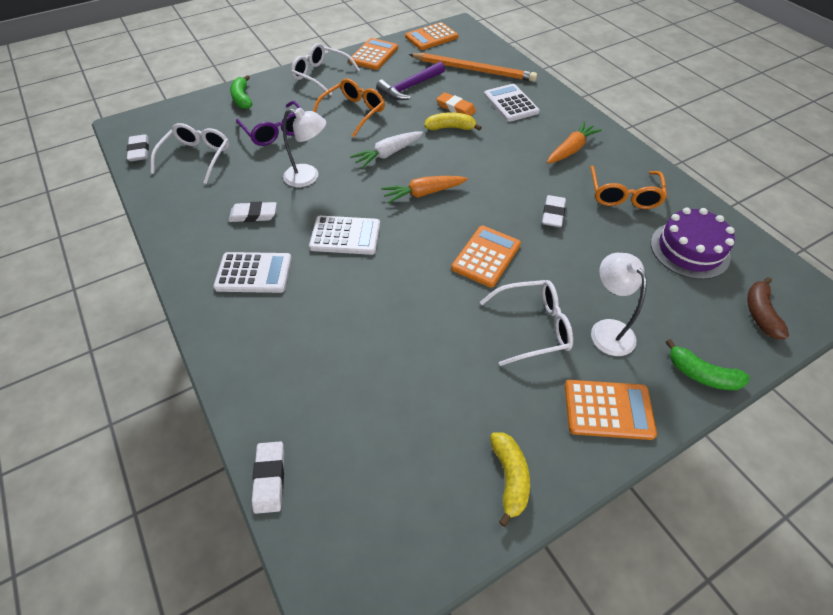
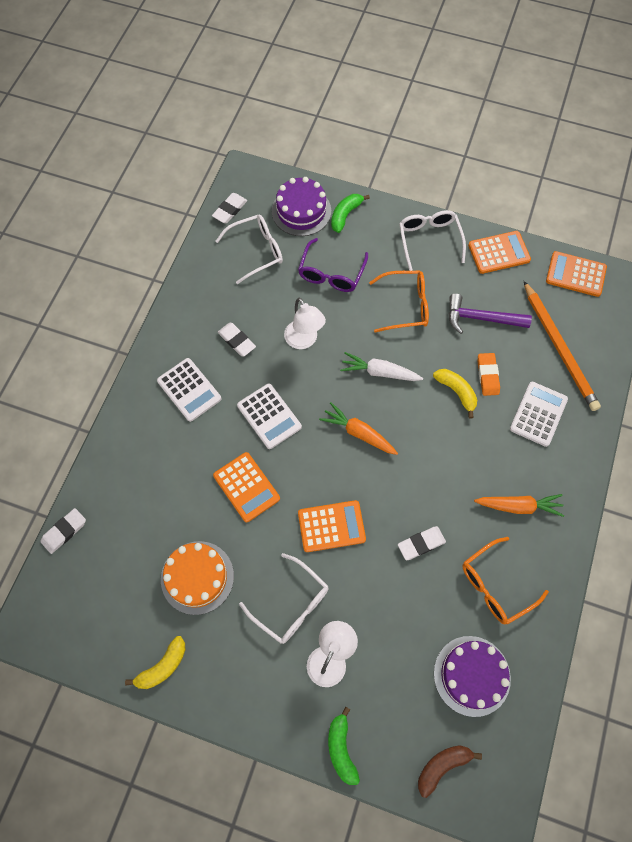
camera: 50 degrees right, 15 degrees up
(204, 116) = (301, 211): none -> purple cake
(441, 383) = (197, 577): none -> orange cake
(608, 410) = (259, 698): orange calculator -> orange calculator (246, 487)

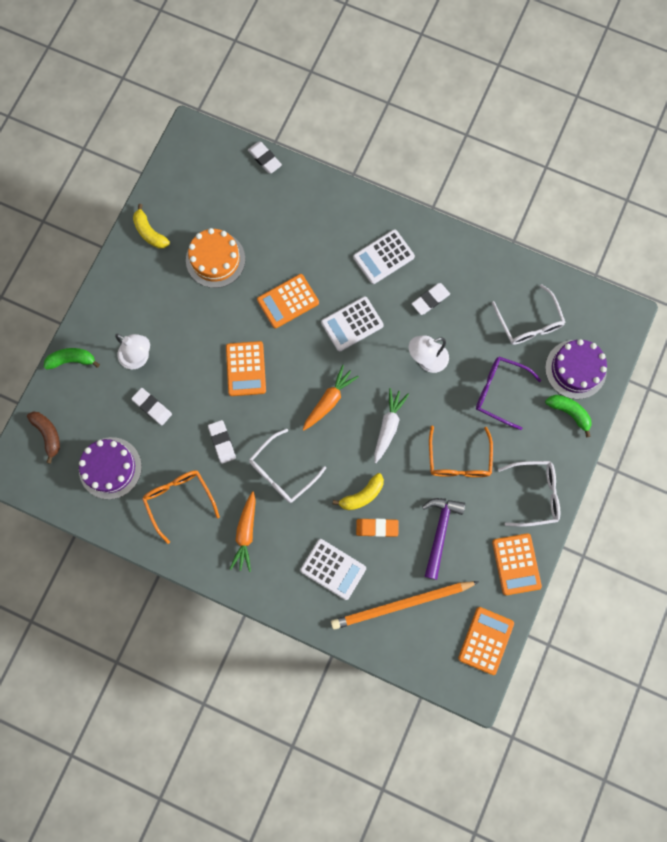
camera: 95 degrees right, 10 degrees up
(230, 210) = (579, 300): white eraser -> white eraser (152, 407)
(291, 604) = (184, 331): white glasses -> white glasses (282, 472)

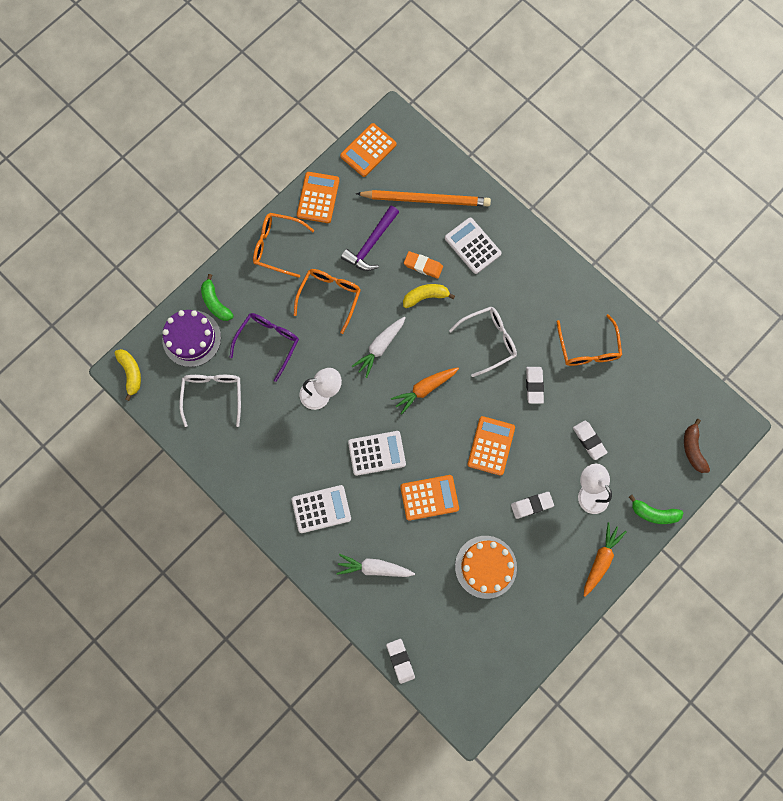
camera: 160 degrees left, 0 degrees up
(110, 468) = (642, 398): purple cake -> none
(150, 232) = (542, 620): yellow banana -> yellow banana (131, 373)
(246, 533) = (537, 300): orange carrot -> orange carrot (600, 559)
(316, 224) = (374, 567): none -> white carrot
(430, 300) = (294, 450): white eraser -> white eraser (531, 505)
(499, 392) = (268, 342): purple glasses -> purple glasses turned 105 degrees counterclockwise
(535, 494) = (277, 246): white glasses -> orange glasses

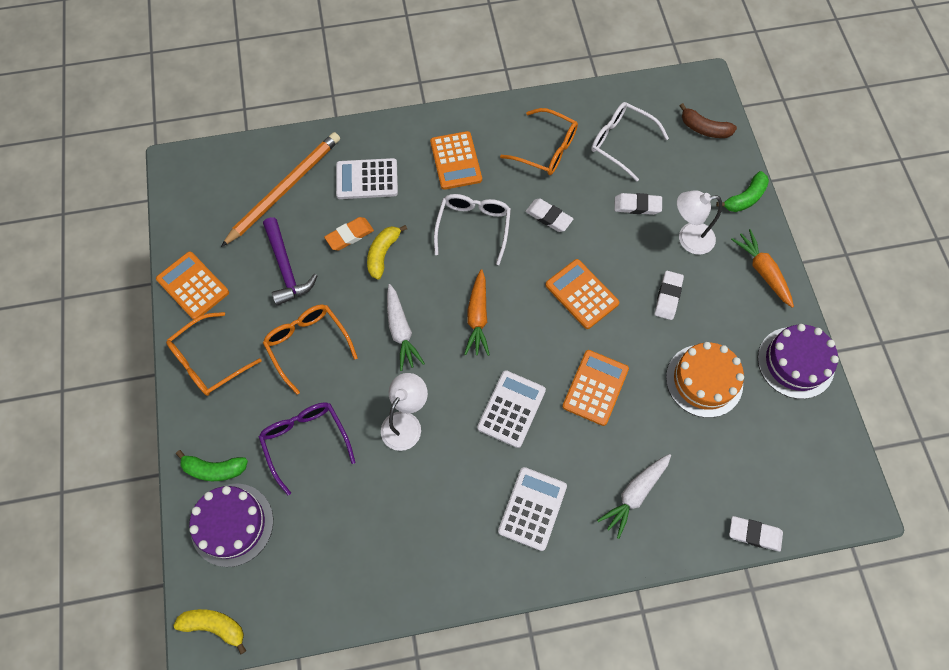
camera: 55 degrees left, 10 degrees down
(213, 395) = (316, 543): white glasses -> white glasses (621, 142)
(368, 150) = (187, 207): orange calculator -> orange calculator (456, 161)
(544, 622) = (795, 362): none -> purple cake

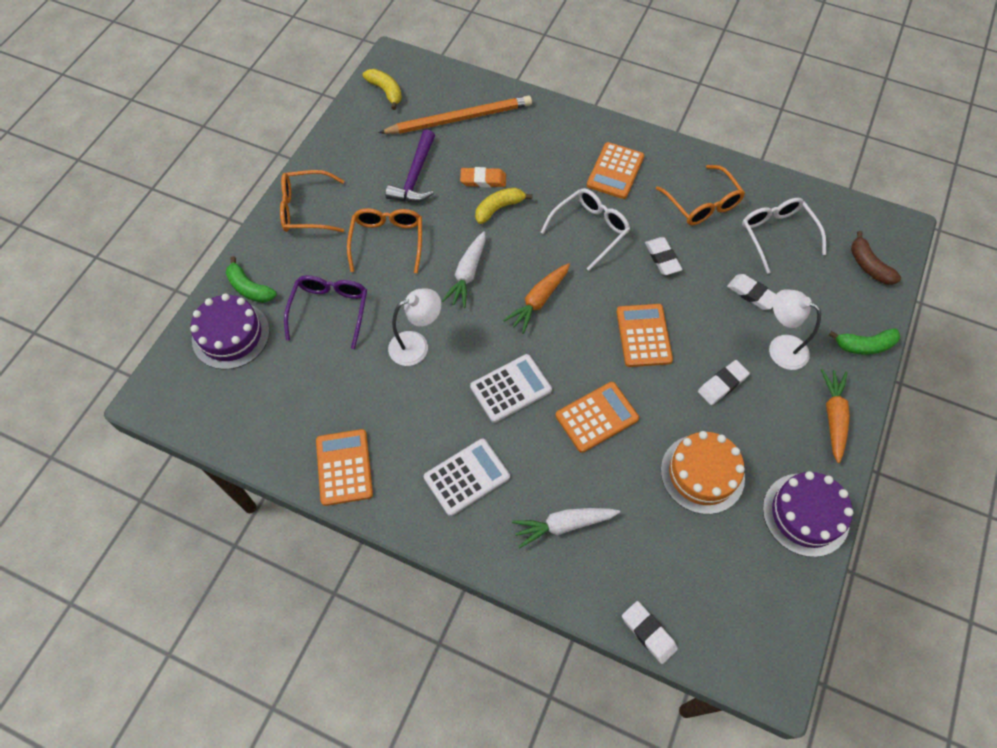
camera: 35 degrees right, 5 degrees down
(193, 286) = (337, 150): orange calculator -> orange calculator (344, 467)
(215, 626) = (162, 399): yellow banana -> yellow banana (386, 91)
(367, 179) = (530, 146): white calculator -> none

